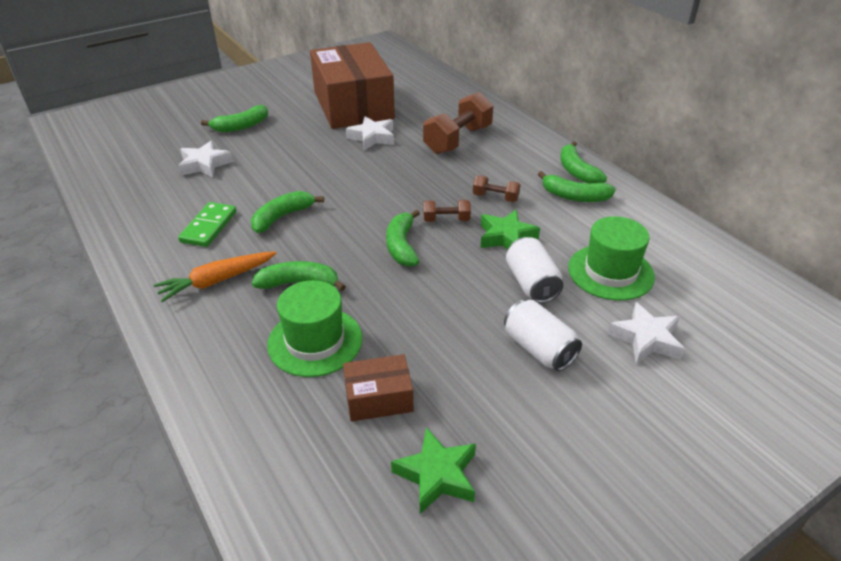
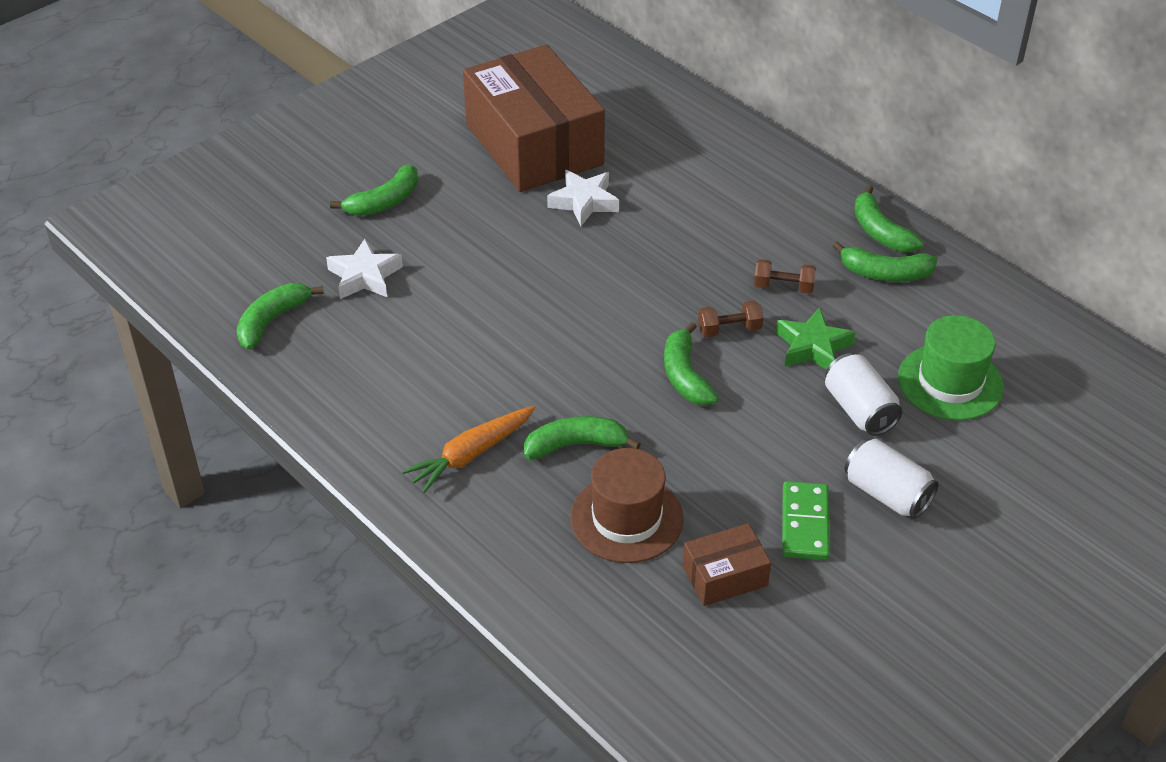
camera: 10 degrees left, 5 degrees up
(209, 227) = (421, 377): green domino -> green domino (805, 523)
(282, 217) = (512, 350): green banana -> green banana (272, 321)
(315, 341) = (626, 518): green hat -> brown hat
(437, 475) = (814, 649): green star -> none
(458, 140) = (706, 194): brown dumbbell -> none
(646, 339) = (1004, 466): white star -> none

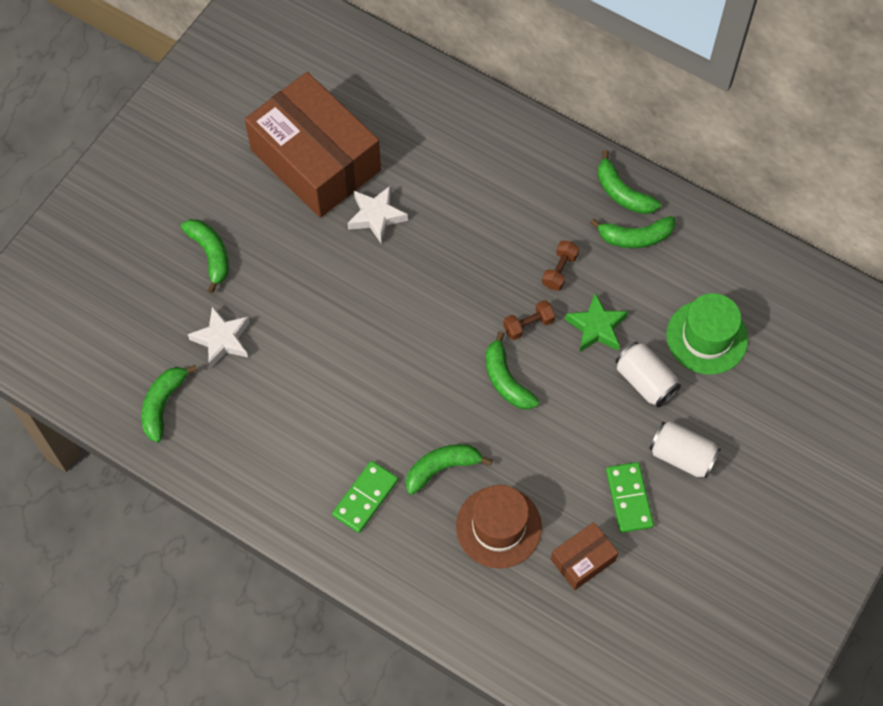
camera: 15 degrees left, 20 degrees up
(384, 202) = (210, 254): green banana -> green banana turned 60 degrees counterclockwise
(471, 455) = (365, 497): orange carrot -> green domino
(783, 287) = (559, 271): brown dumbbell -> brown dumbbell turned 60 degrees counterclockwise

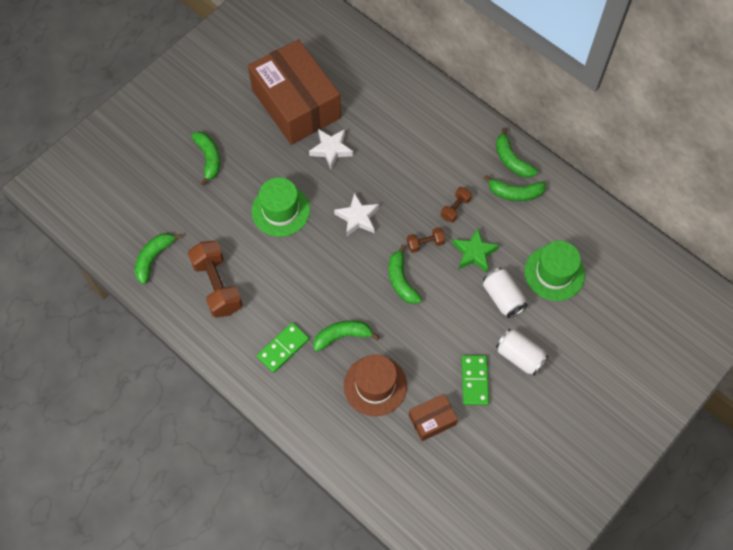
camera: 10 degrees right, 0 degrees up
(222, 340) = (204, 219): white star -> white star (357, 218)
(258, 428) = (217, 286): none -> brown dumbbell
(324, 311) = (280, 210): none -> green hat

